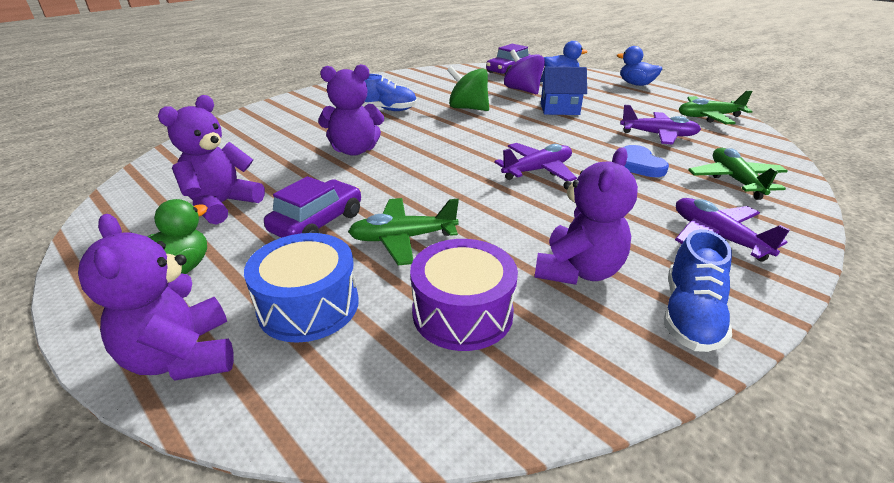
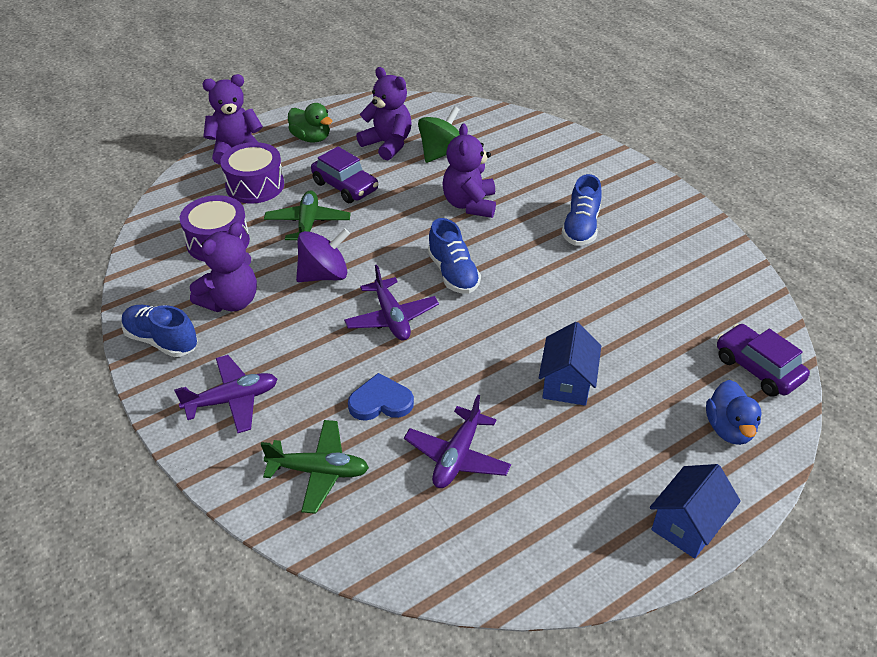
camera: 100 degrees right, 10 degrees up
(308, 305) = (255, 185): blue drum -> purple drum
(462, 150) = (453, 273): none -> blue shoe
(468, 108) = (579, 295): green spinning top -> green spinning top (441, 153)
(522, 90) = (653, 364): purple spinning top -> purple spinning top (324, 275)
(578, 270) = (231, 301): purple teddy bear -> purple teddy bear turned 90 degrees counterclockwise
(636, 84) = (687, 525): blue duck -> blue house
(708, 117) = (513, 553): green plane -> none

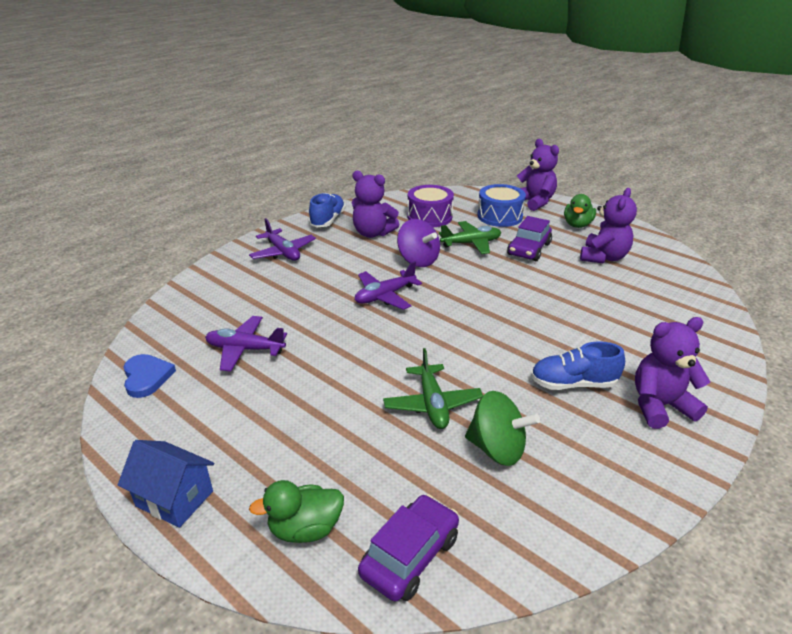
camera: 75 degrees right, 10 degrees down
(255, 185) = (499, 216): purple drum -> blue drum
(319, 471) = (226, 294): green plane -> green plane (432, 404)
(380, 402) = (294, 306): blue heart -> blue heart (146, 377)
(441, 153) = (618, 285): green spinning top -> green spinning top (497, 449)
(453, 273) = (453, 316): blue shoe -> none
(469, 204) = (555, 311): purple teddy bear -> purple teddy bear (660, 406)
(567, 383) = (340, 399): blue house -> none
(729, 429) = (305, 529): blue duck -> green duck

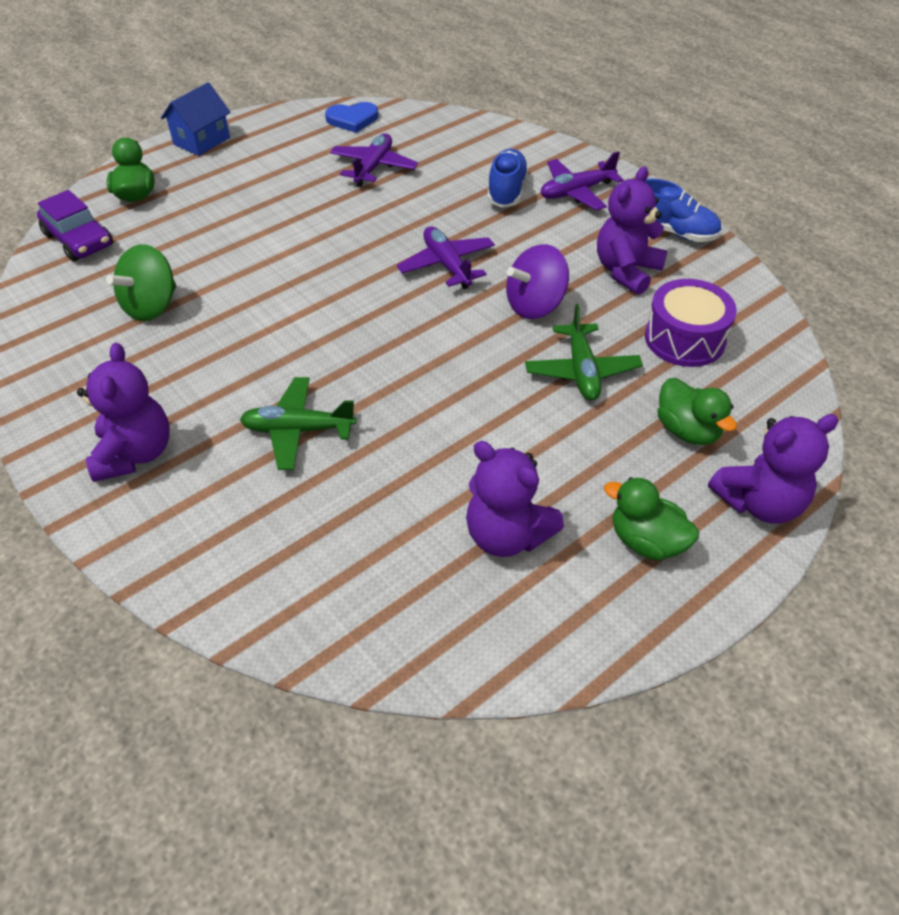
camera: 100 degrees right, 15 degrees up
(432, 404) = (233, 275): green plane -> green plane (298, 430)
(499, 216) = (687, 430): blue drum -> green duck
(529, 249) = (552, 437): purple car -> none
(573, 384) = (210, 388): blue shoe -> blue shoe (506, 191)

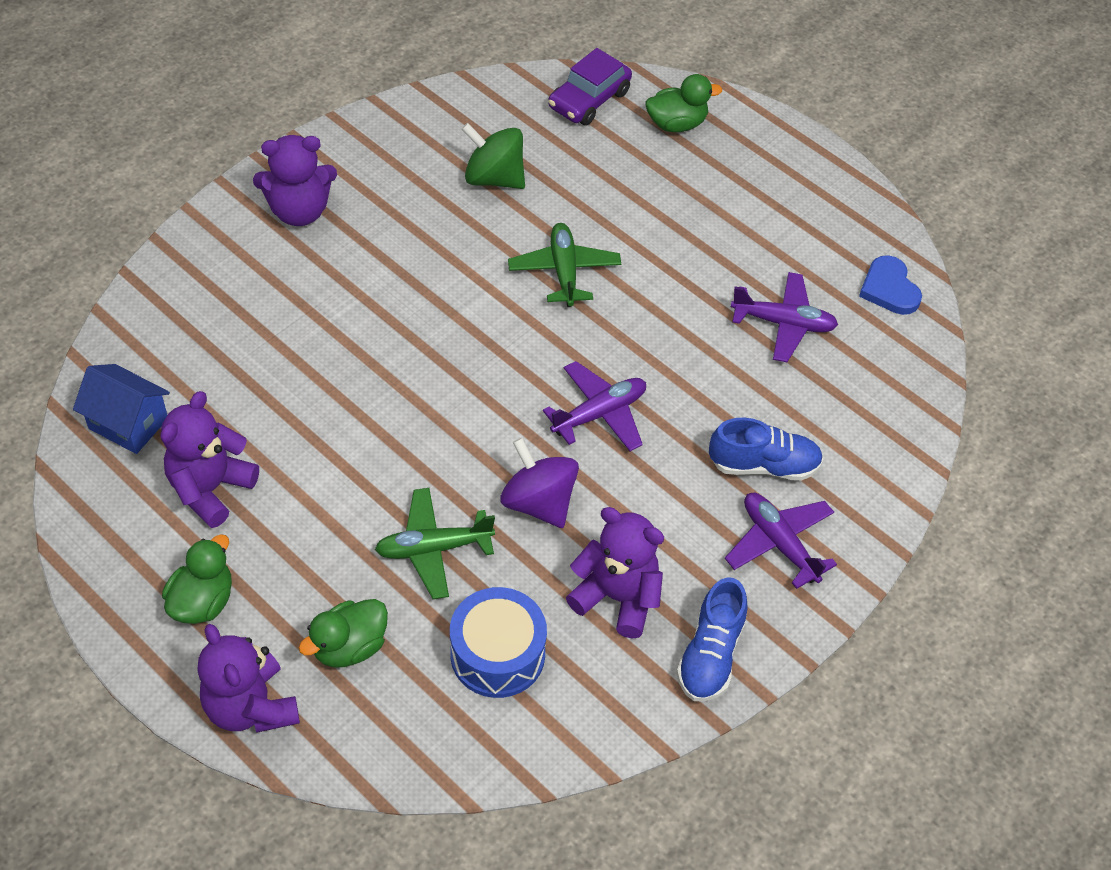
camera: 80 degrees right, 5 degrees up
(202, 141) = (798, 155): blue house -> blue house (128, 423)
(298, 430) = (333, 318): green plane -> green plane (564, 271)
(684, 339) = (497, 654): purple drum -> blue drum

